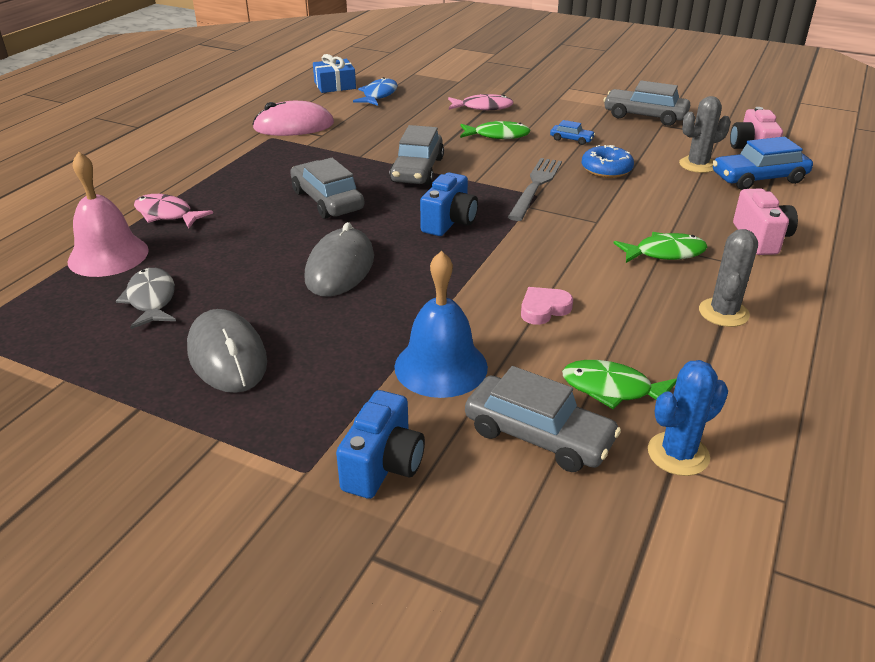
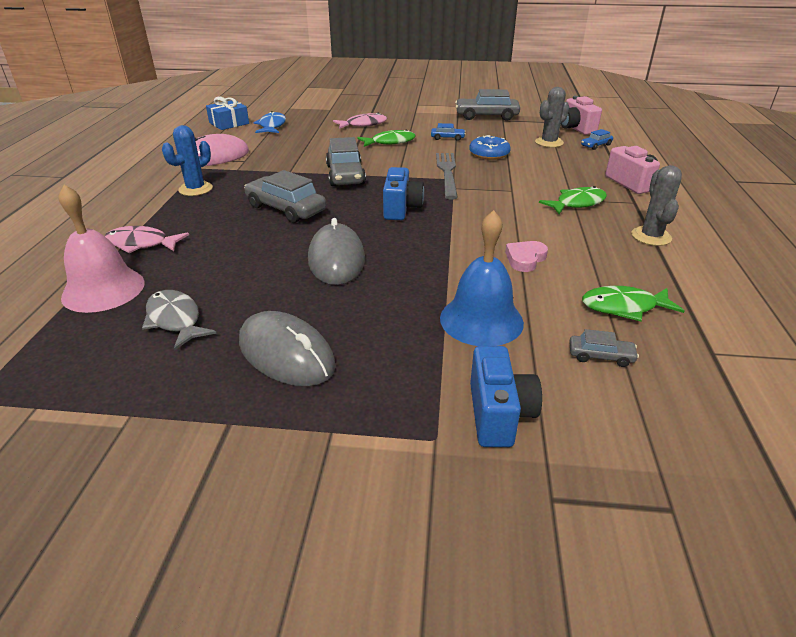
camera: 20 degrees left, 0 degrees up
(538, 436) = (600, 356): grey car -> grey car, size x0.49
(678, 454) = (709, 344): blue cactus -> blue cactus (195, 189)
(758, 178) = (596, 145): blue car -> blue car, size x0.49

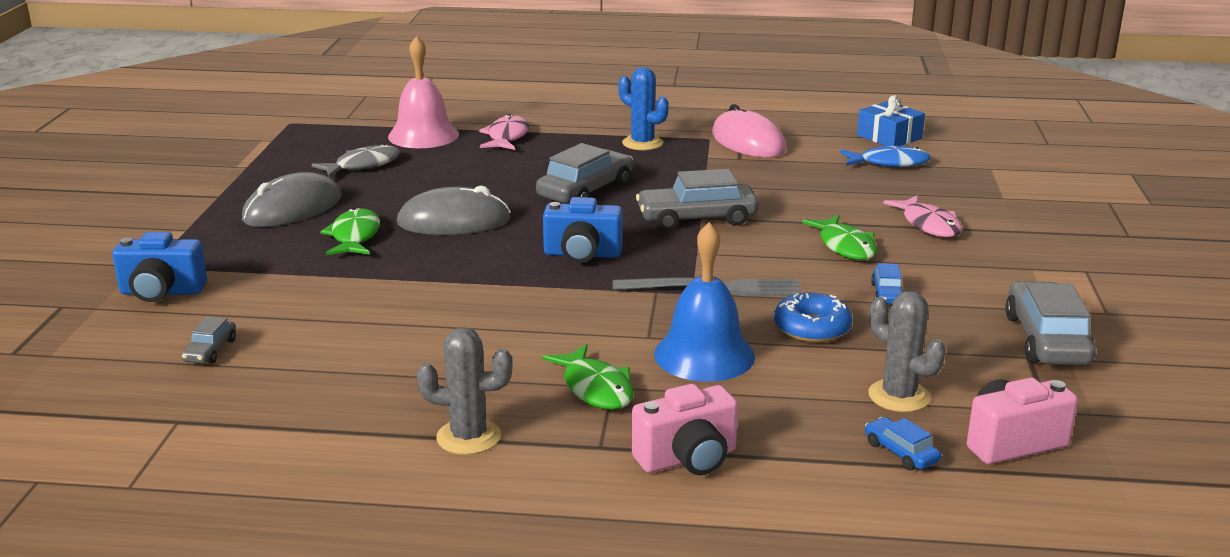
camera: 90 degrees right, 10 degrees down
(481, 320) = (304, 293): blue bell -> blue bell (704, 355)
(525, 259) = (425, 328): pink heart -> none
(624, 307) = (291, 380): green fish -> green fish (354, 236)

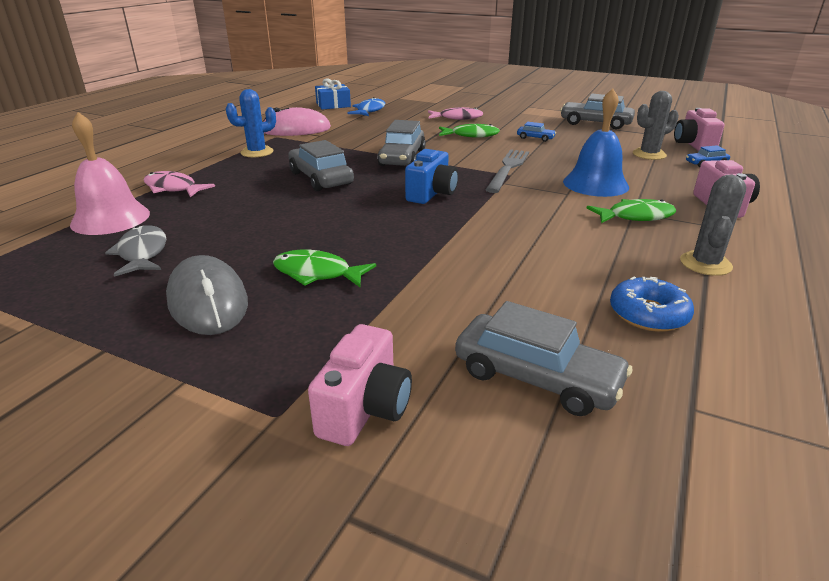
camera: 70 degrees left, 5 degrees up
(162, 292) = (365, 409): blue camera -> pink camera
(210, 350) = (536, 377): grey car -> grey car, size x2.02
(454, 221) = (328, 228): grey mouse -> none
(812, 328) = (569, 157): blue donut -> blue donut (648, 314)

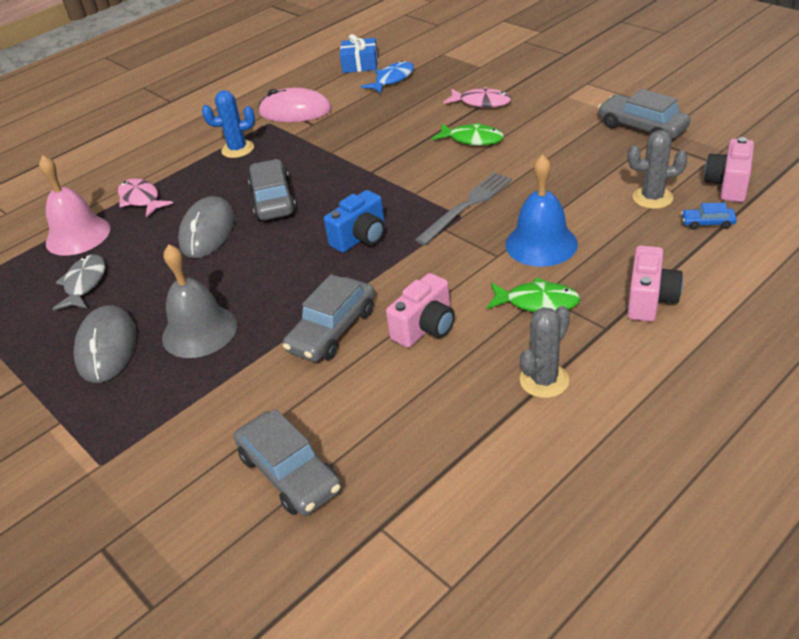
camera: 25 degrees right, 10 degrees up
(267, 203) = (208, 231): none -> grey mouse
(317, 273) = (199, 331): green fish -> grey bell
(365, 409) = (156, 472): pink camera -> pink camera (425, 328)
(402, 158) = (371, 174): grey car -> grey car (332, 330)
(535, 138) = (542, 151): blue car -> none
(648, 314) = (432, 430): blue donut -> none

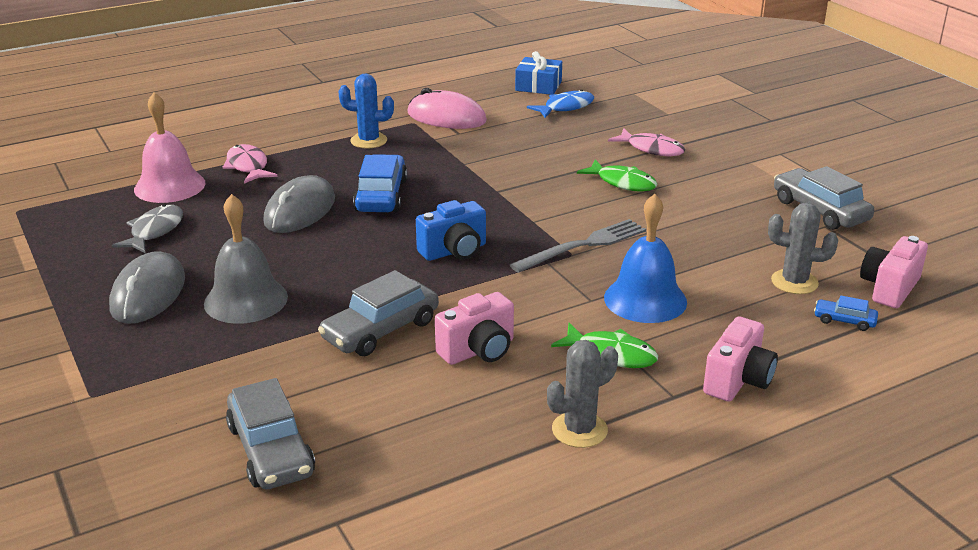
camera: 10 degrees right, 10 degrees down
(273, 200) = (381, 196): grey car -> blue car

